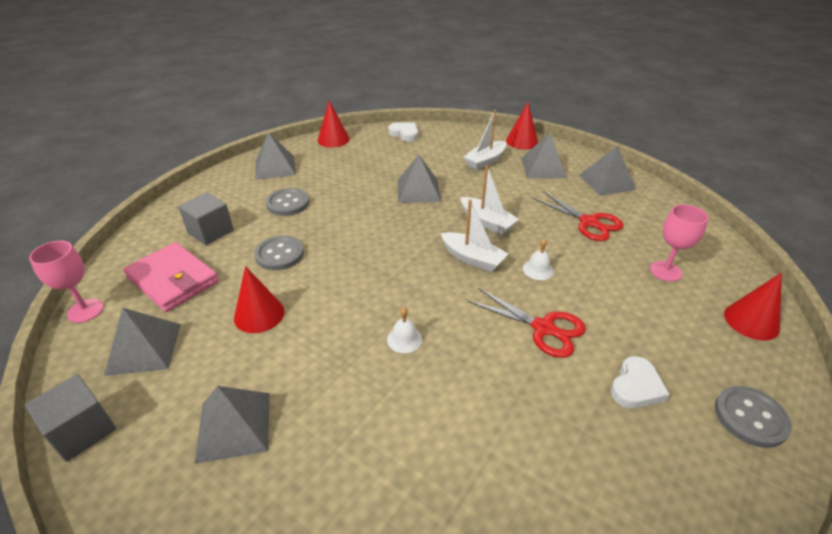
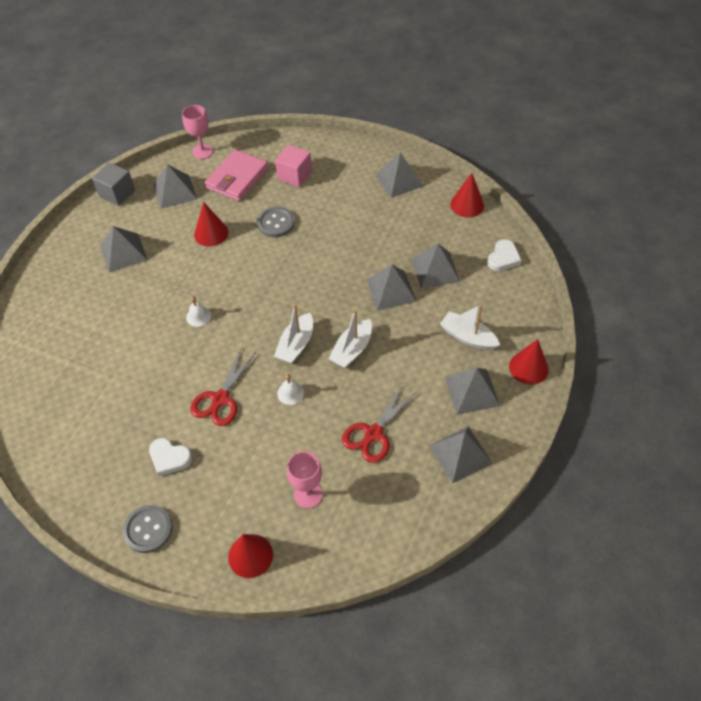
camera: 80 degrees right, 15 degrees up
(210, 231) = (294, 175): grey cube -> pink cube
(288, 203) = (344, 206): grey button -> none
(403, 165) = (435, 270): none -> grey pyramid

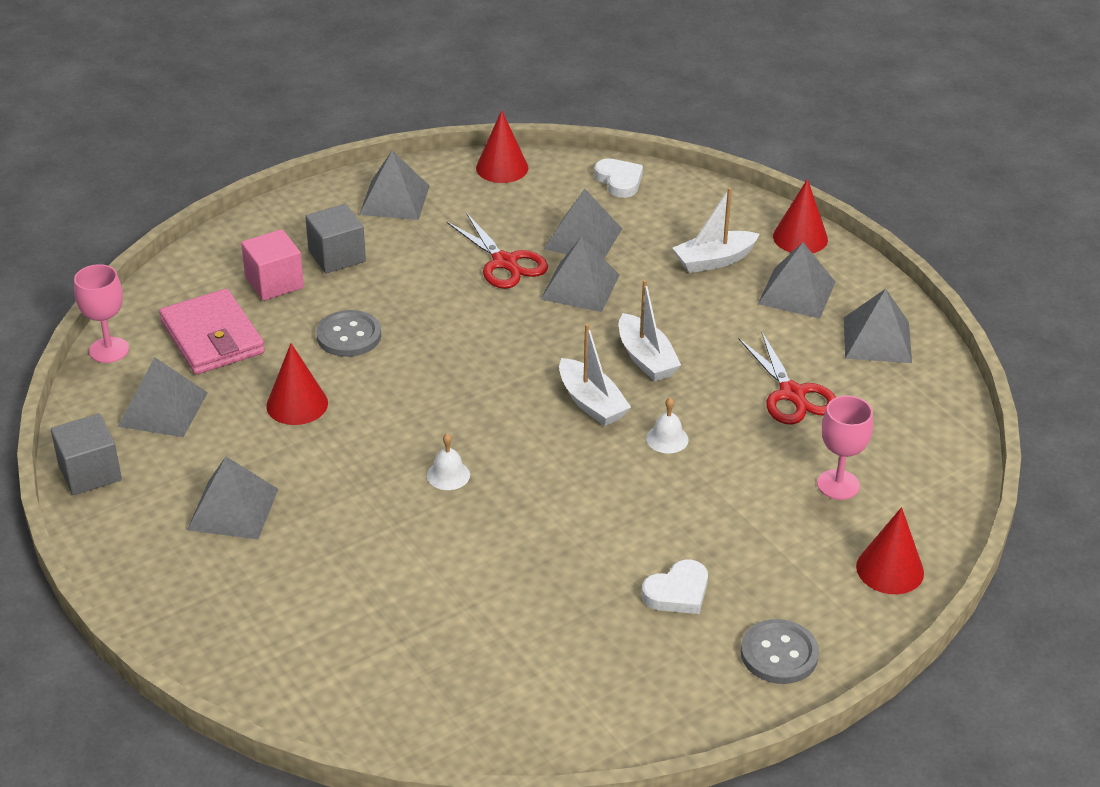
camera: 60 degrees left, 15 degrees down
(220, 399) = (619, 507): red scissors -> red scissors (504, 262)
(334, 185) = (337, 256): none -> grey cube

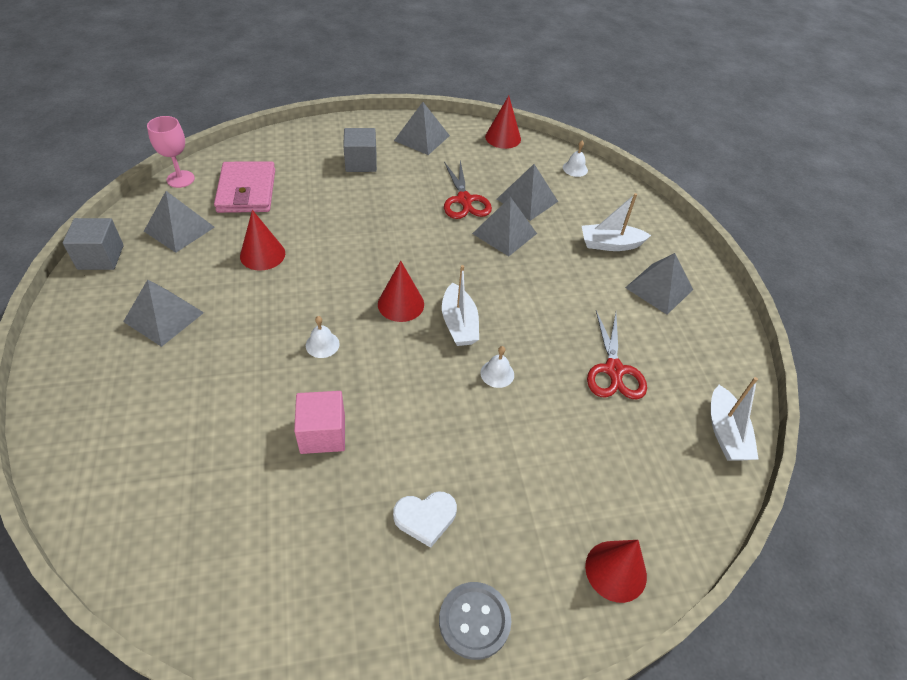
camera: 20 degrees right, 10 degrees up
(274, 282) = (311, 168): pink cube -> pink cube (322, 433)
(349, 336) = (330, 218): grey button -> none
(619, 181) = (575, 168): white heart -> white bell
(646, 358) = (519, 302): white boat -> white boat (725, 433)
(800, 238) = (682, 247): red cone -> red cone (401, 304)
(838, 485) = (611, 466): pink goblet -> none
(877, 340) = (704, 347): grey pyramid -> none

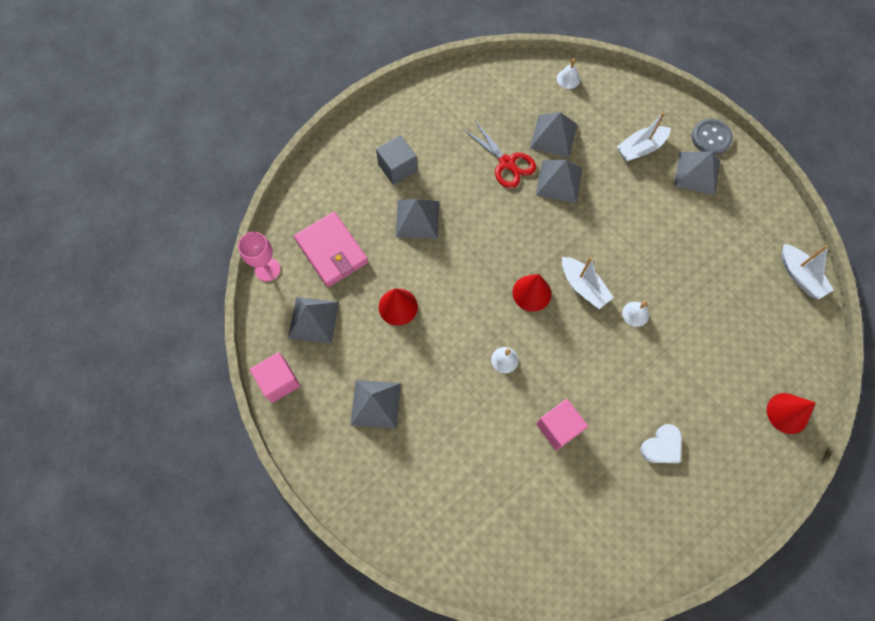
camera: 25 degrees left, 20 degrees up
(100, 257) = (279, 381): grey cube -> pink cube
(421, 138) = (425, 111): grey pyramid -> grey pyramid (417, 219)
(474, 621) = (730, 491): grey button -> grey button (711, 138)
(503, 138) = (490, 73): red cone -> none
(614, 370) = (707, 266): red scissors -> none

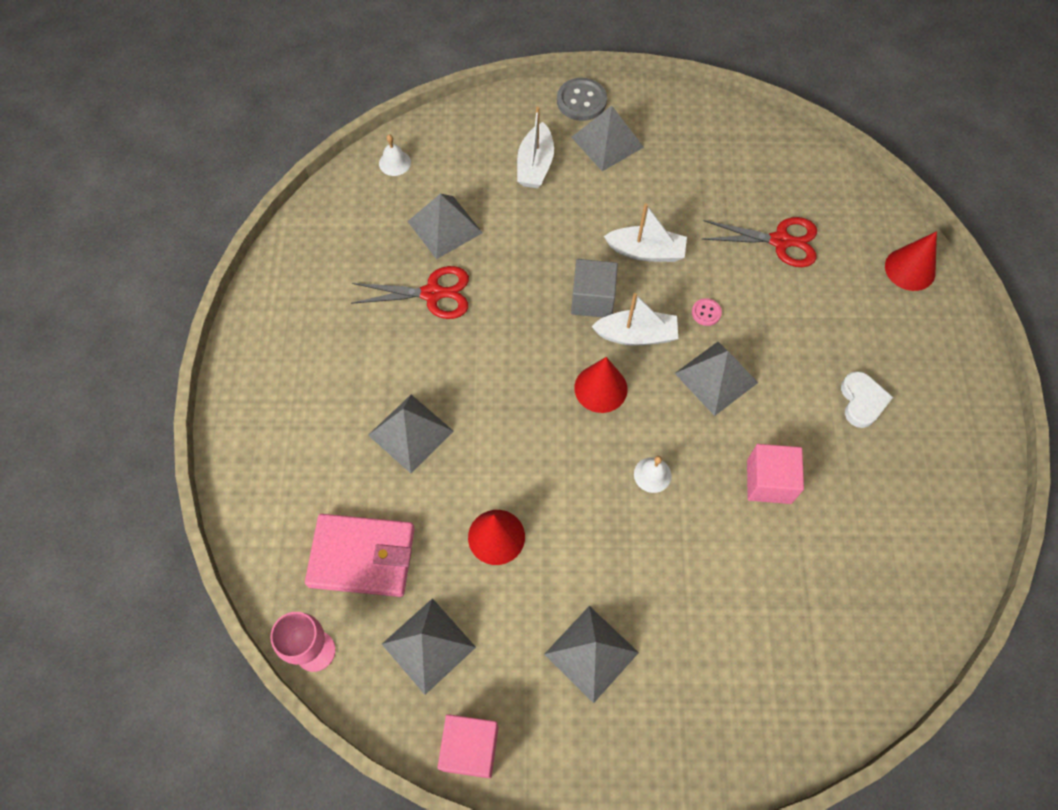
camera: 50 degrees left, 5 degrees down
(397, 168) = (329, 404): grey cube -> grey cube (592, 299)
(559, 181) = (500, 263): grey pyramid -> grey pyramid (716, 378)
(635, 314) = (706, 312): white bell -> pink button
(728, 320) = (780, 241): none -> red scissors
(800, 276) = (785, 149): white boat -> white boat (646, 252)

